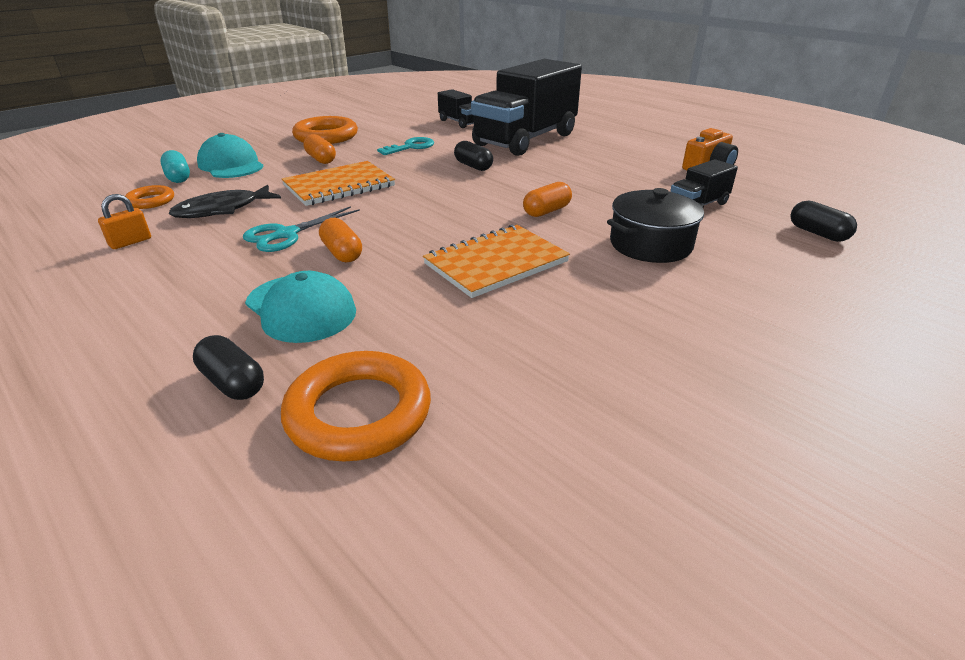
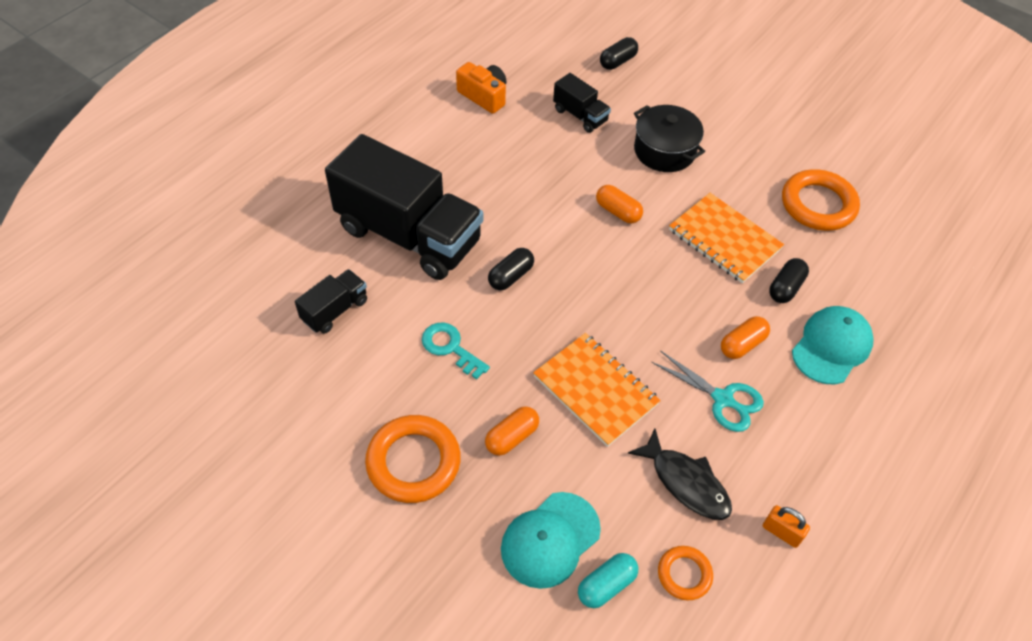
camera: 100 degrees left, 20 degrees up
(233, 382) = (920, 355): black capsule -> black capsule (785, 288)
(359, 412) = (913, 286): orange ring -> orange ring (818, 204)

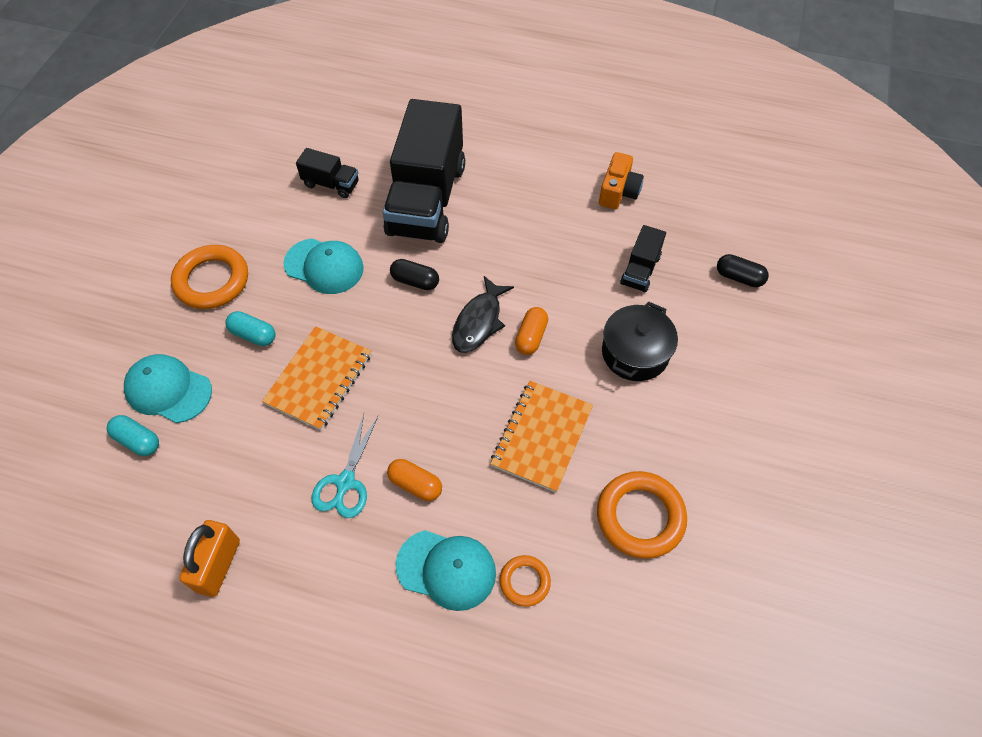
camera: 70 degrees right, 5 degrees up
(450, 348) = (324, 266): turquoise key -> turquoise cap
(512, 437) = (253, 335): orange capsule -> turquoise capsule
(684, 574) = (159, 495): orange ring -> orange ring (524, 581)
(686, 482) = (247, 474): black fish -> black fish (479, 322)
(781, 532) = (218, 565): orange padlock -> orange padlock, size x1.69
(785, 288) = (505, 508): black capsule -> none

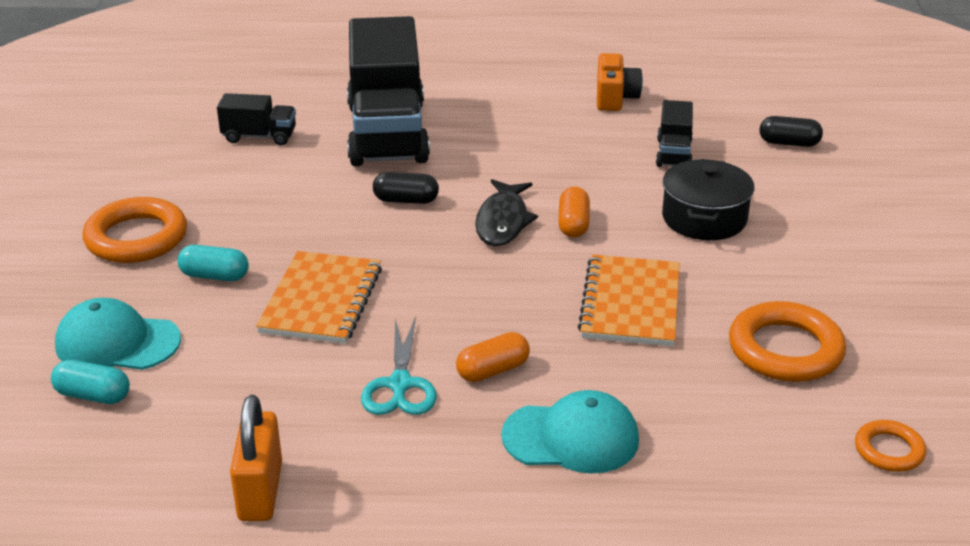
camera: 15 degrees left, 25 degrees down
(324, 266) = (282, 204): turquoise cap -> none
(415, 484) = (493, 370): orange capsule -> orange capsule turned 45 degrees counterclockwise
(524, 581) = (676, 430): orange ring -> orange ring (889, 450)

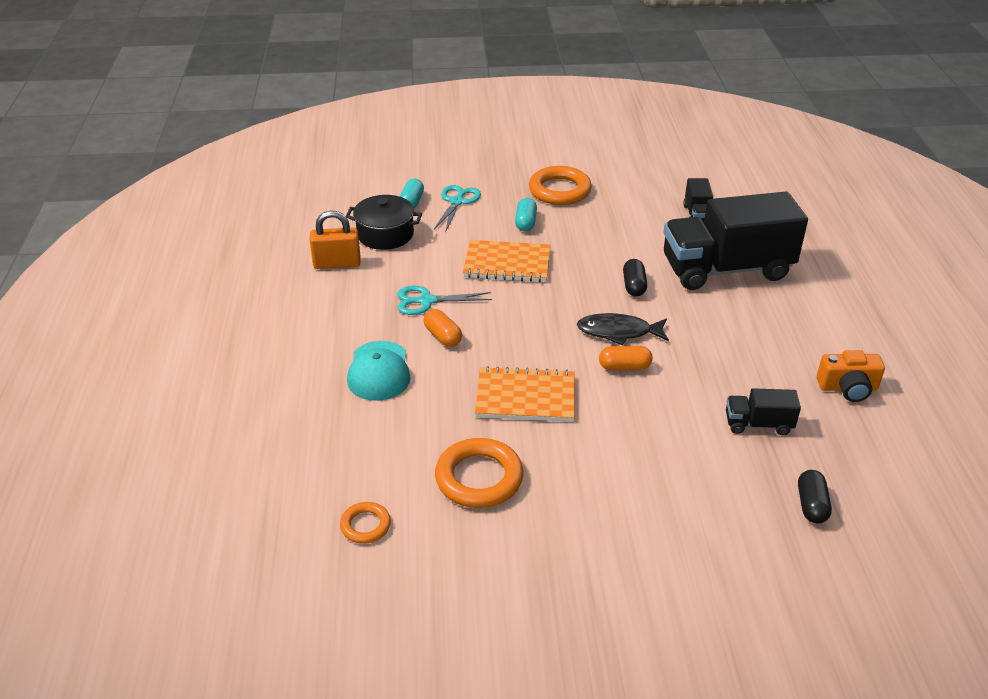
camera: 85 degrees right, 5 degrees up
(117, 342) = (457, 202): turquoise cap -> turquoise scissors
(704, 218) = (654, 440): black pot -> black pot (385, 234)

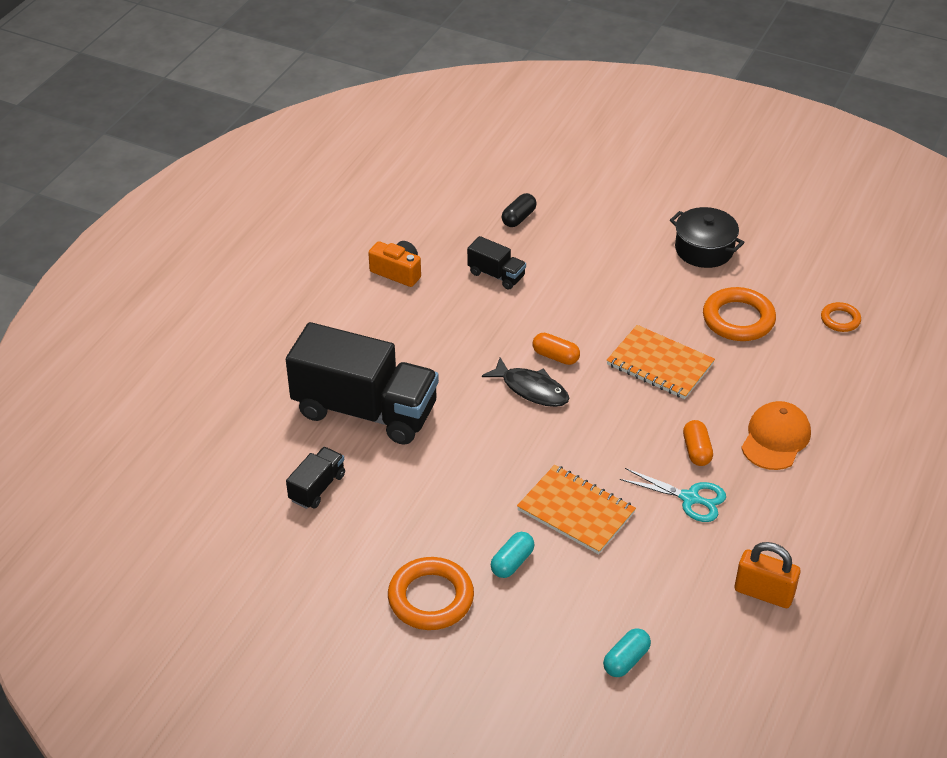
camera: 150 degrees left, 5 degrees up
(379, 371) = (775, 438): turquoise cap -> orange cap
(385, 234) = (687, 616): black pot -> black pot (704, 249)
(457, 202) = (568, 635): turquoise scissors -> none
(634, 286) = (472, 430): black capsule -> none

